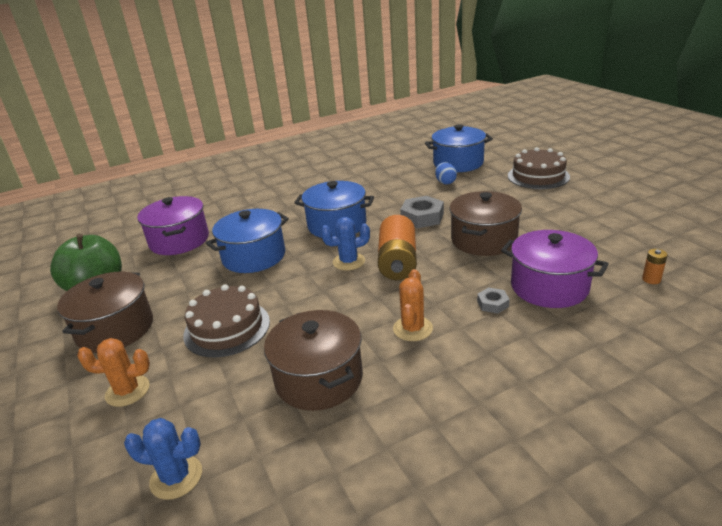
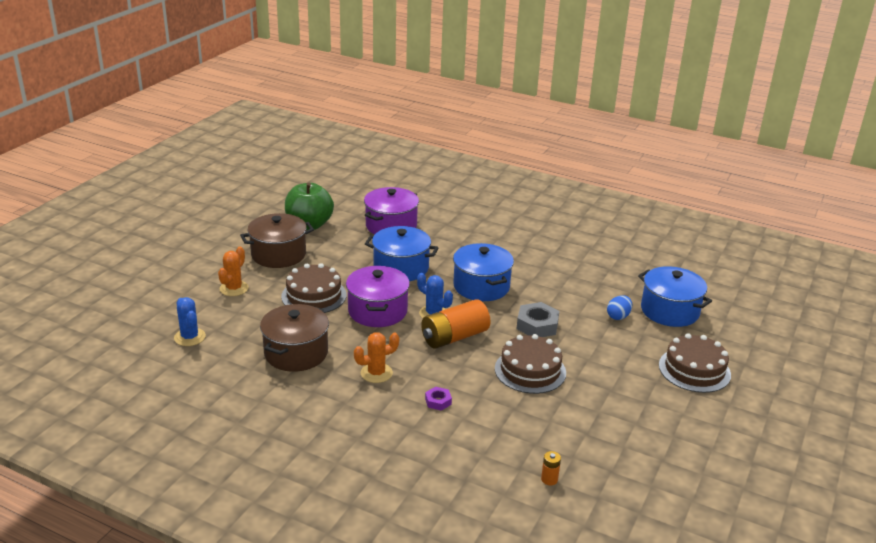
camera: 50 degrees right, 0 degrees up
(127, 391) = (234, 288): orange cactus -> orange cactus turned 60 degrees clockwise
(484, 240) = (530, 370): brown pot -> brown cake
(493, 304) = (438, 401): grey nut -> purple nut
(549, 287) = (487, 424): purple pot -> purple pot (377, 311)

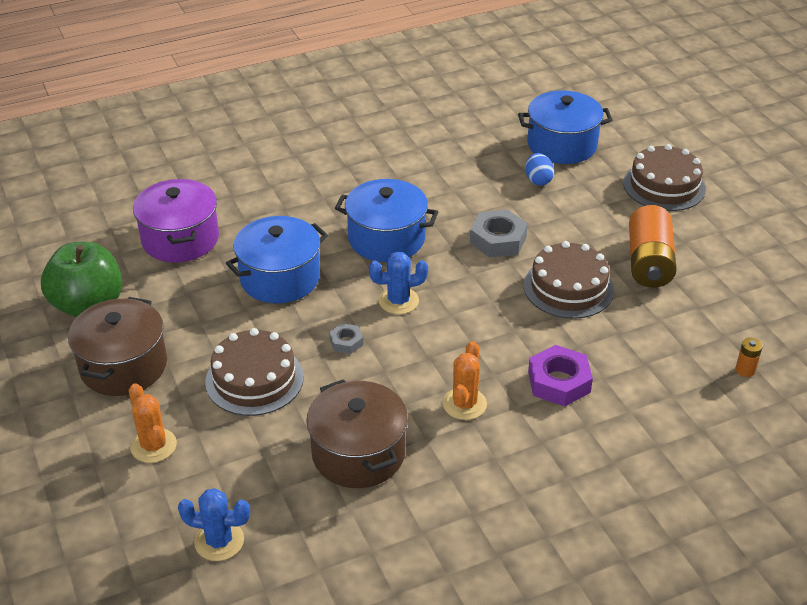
camera: 50 degrees left, 10 degrees up
(377, 311) = (346, 342): purple pot -> grey nut
(438, 401) = (559, 382): purple nut -> purple nut, size x1.84
(454, 337) = (458, 309): orange battery -> orange battery (649, 262)

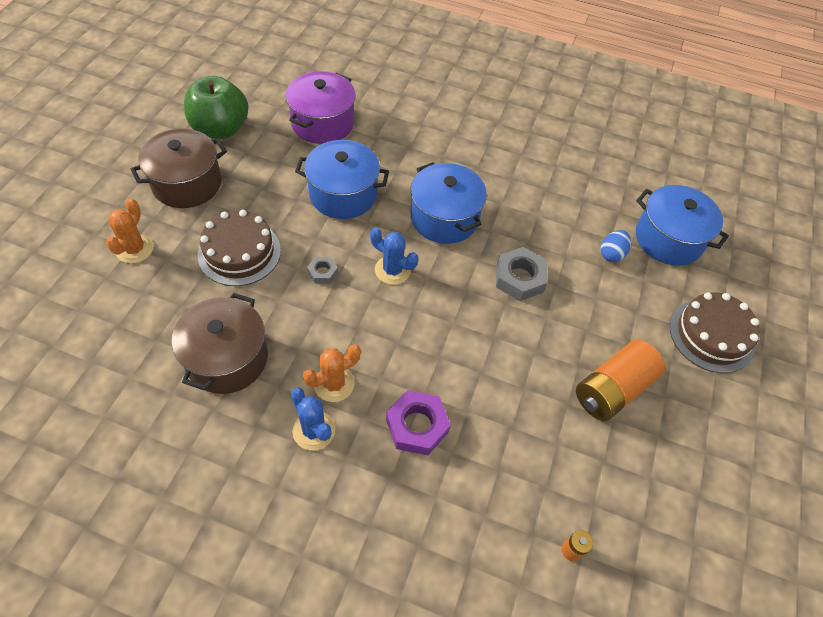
camera: 40 degrees right, 15 degrees up
(219, 541) = (84, 344): blue cactus -> blue cactus (314, 430)
(568, 288) = (522, 358): brown cake -> none

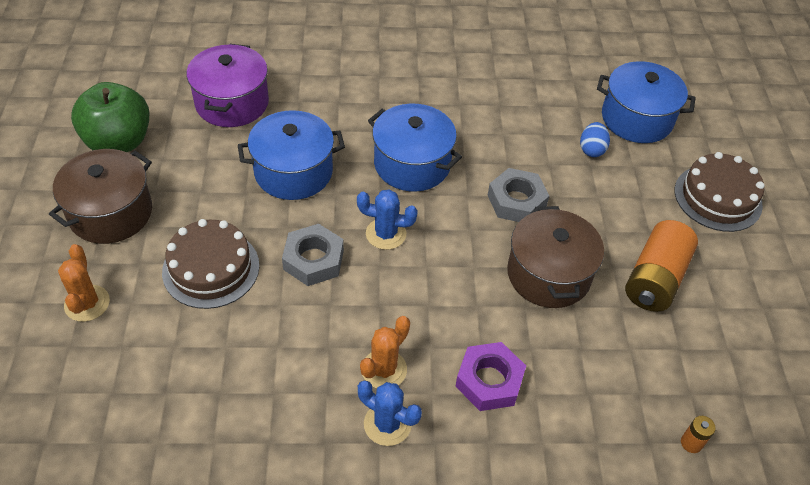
camera: 20 degrees left, 5 degrees down
(227, 358) = (256, 384): brown pot -> brown pot (548, 274)
(322, 272) = (313, 260): grey nut -> grey nut, size x1.84

